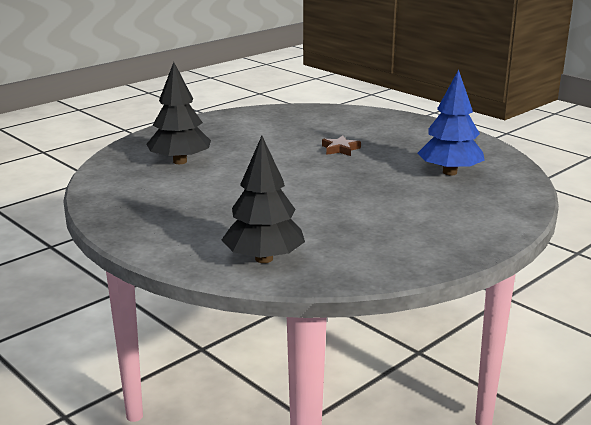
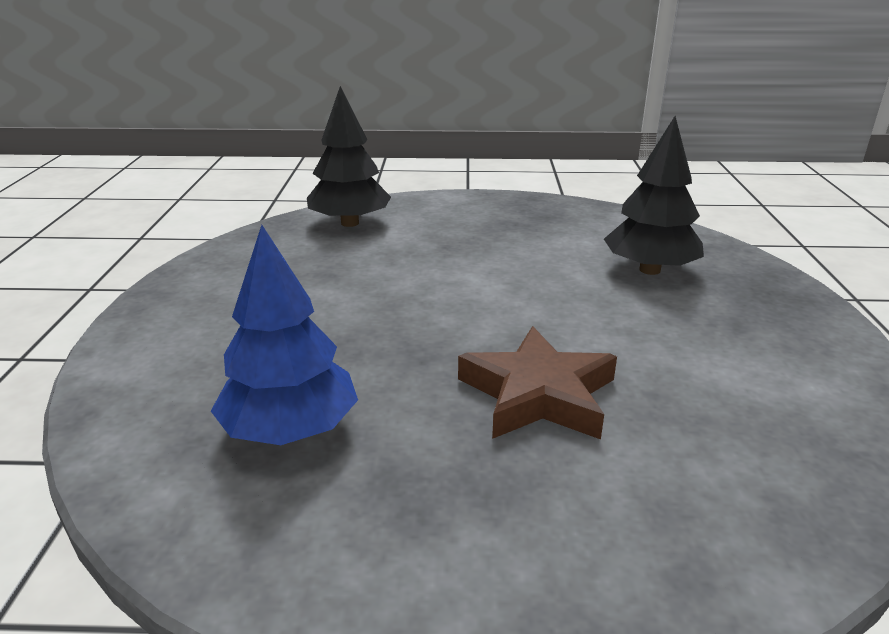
camera: 135 degrees right, 5 degrees up
(340, 149) = (538, 394): brown star -> brown star, size x1.95

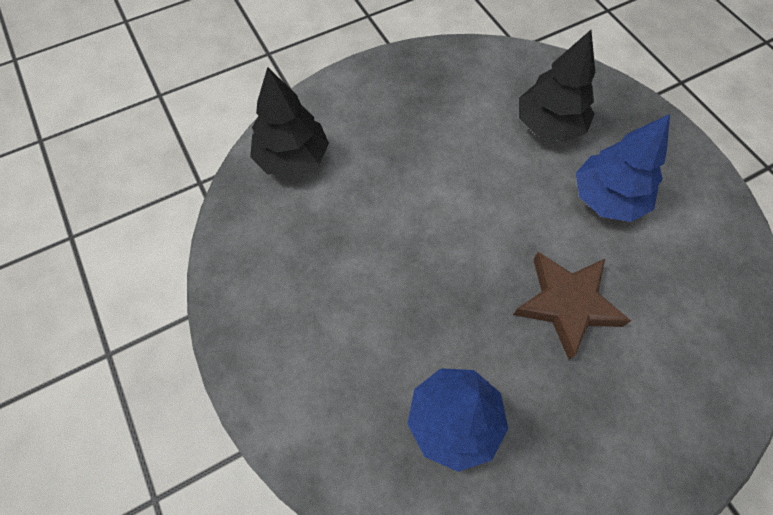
camera: 30 degrees left, 35 degrees up
(678, 335) = (607, 198): none -> blue tree

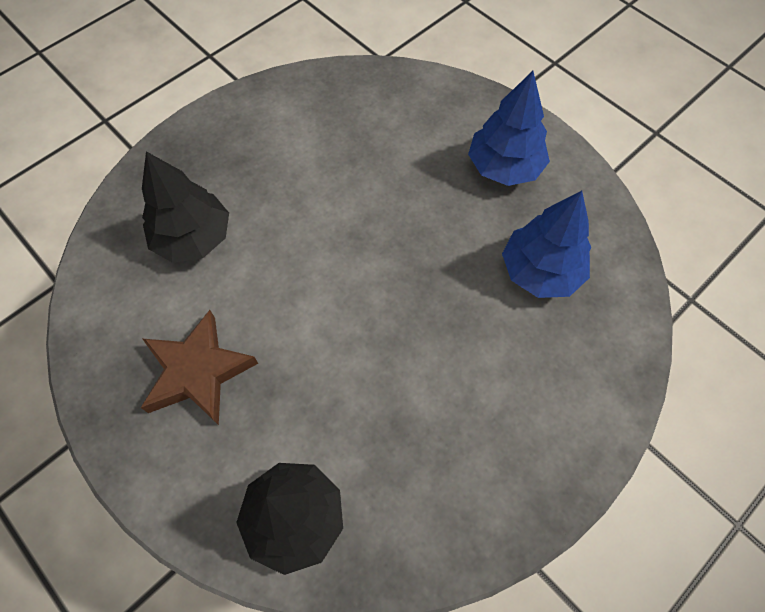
camera: 105 degrees left, 0 degrees up
(567, 304) = (402, 200): brown star -> brown star (198, 371)
(607, 198) = (279, 179): blue tree -> blue tree (504, 167)

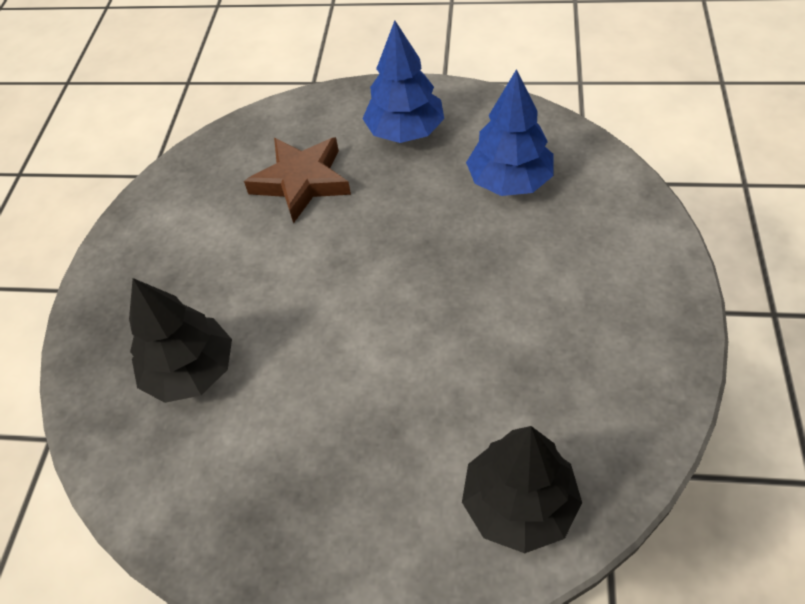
camera: 35 degrees left, 10 degrees down
(198, 371) = (312, 469): brown star -> brown star (301, 181)

